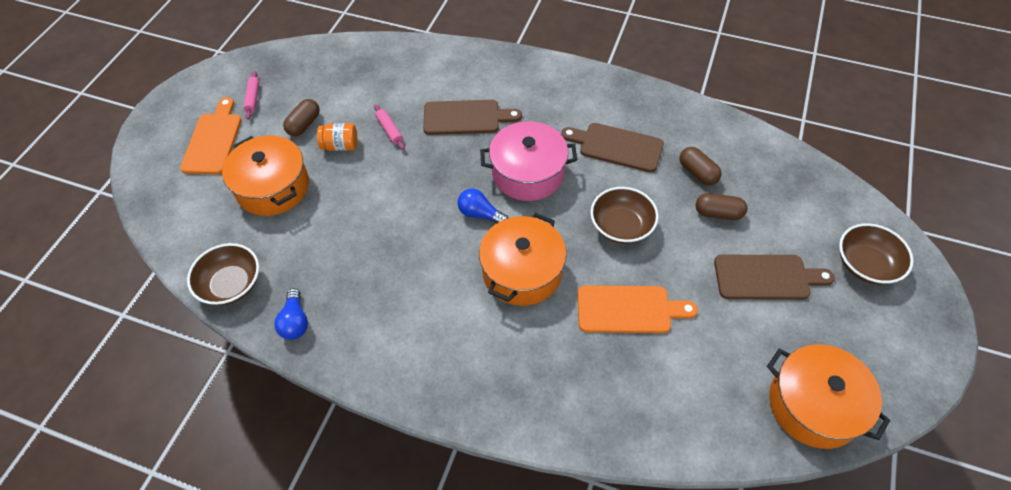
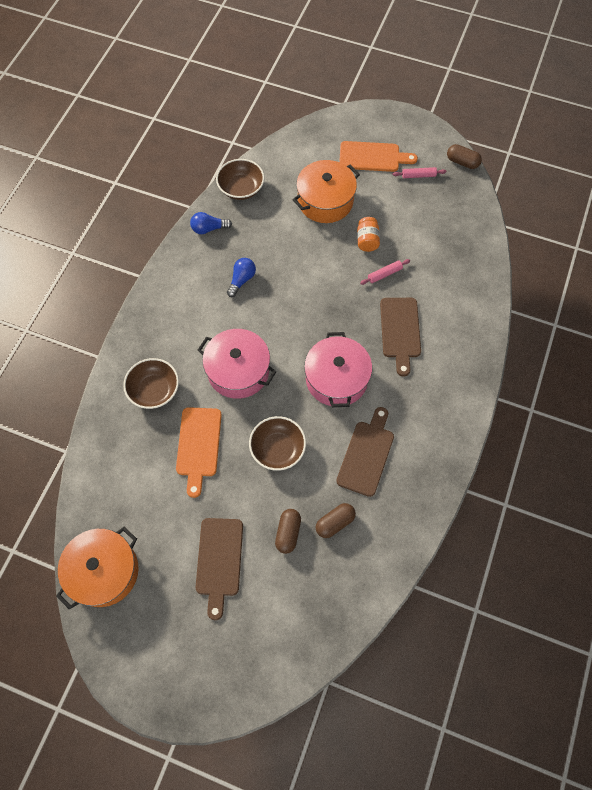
camera: 90 degrees right, 10 degrees up
(304, 124) = (390, 213): brown capsule -> brown capsule (462, 162)
(480, 214) = (294, 342): blue light bulb -> blue light bulb (241, 280)
(522, 272) = (238, 371): orange pot -> pink pot
(866, 265) = (225, 655): brown bowl -> brown bowl (154, 390)

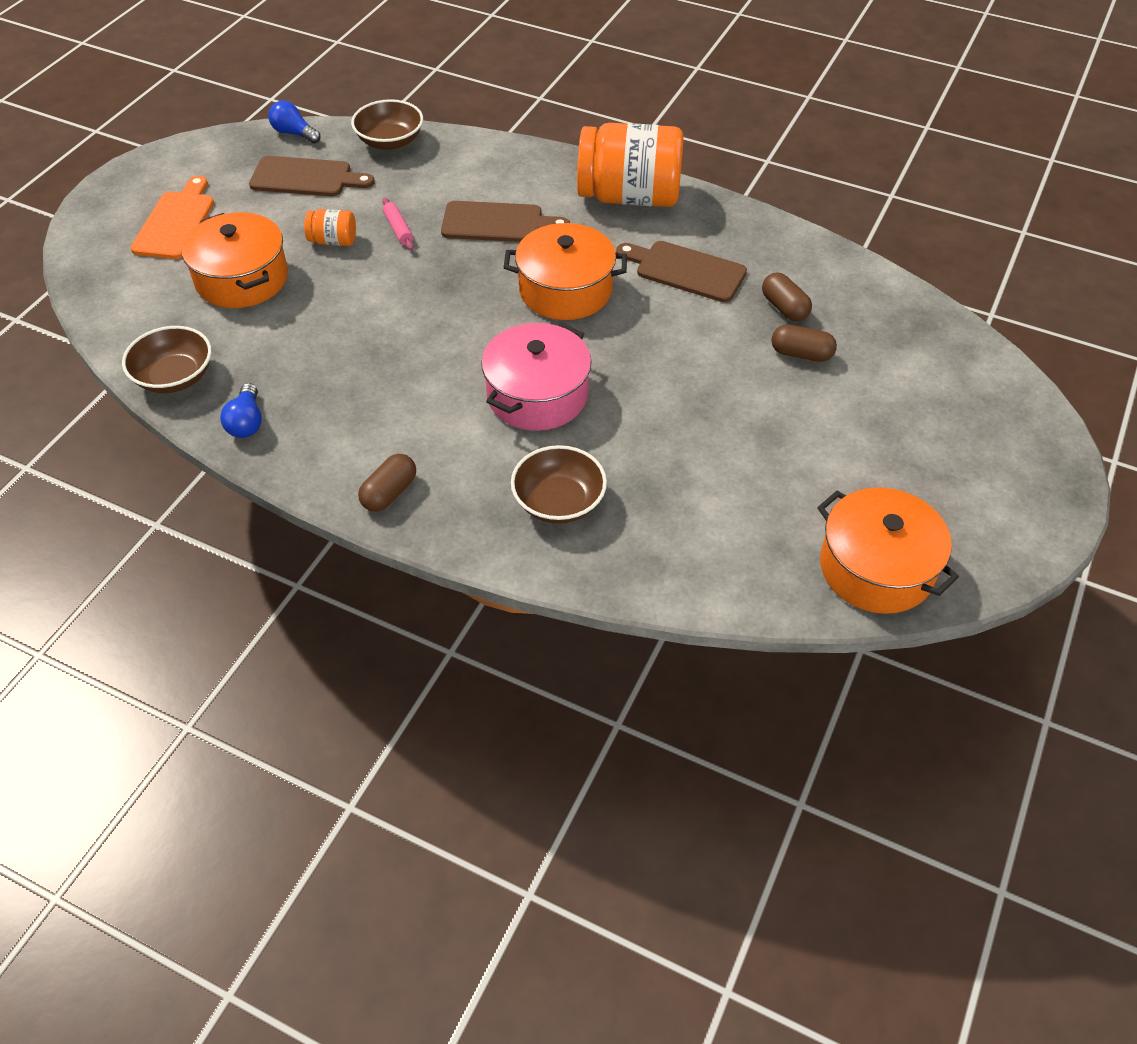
camera: 85 degrees left, 15 degrees down
(199, 446) = (664, 446): orange cutting board -> none
(219, 561) = (847, 428): brown cutting board -> brown cutting board (306, 177)
(241, 280) = (366, 384): blue light bulb -> blue light bulb (294, 133)
(278, 449) = (673, 357): brown bowl -> brown bowl (390, 141)
(336, 379) = (565, 290): pink pot -> orange pot
(418, 175) = (232, 180): pink rolling pin -> none
(444, 413) = (629, 197): none -> orange jar
(462, 162) = (225, 138): brown capsule -> brown capsule (389, 493)

